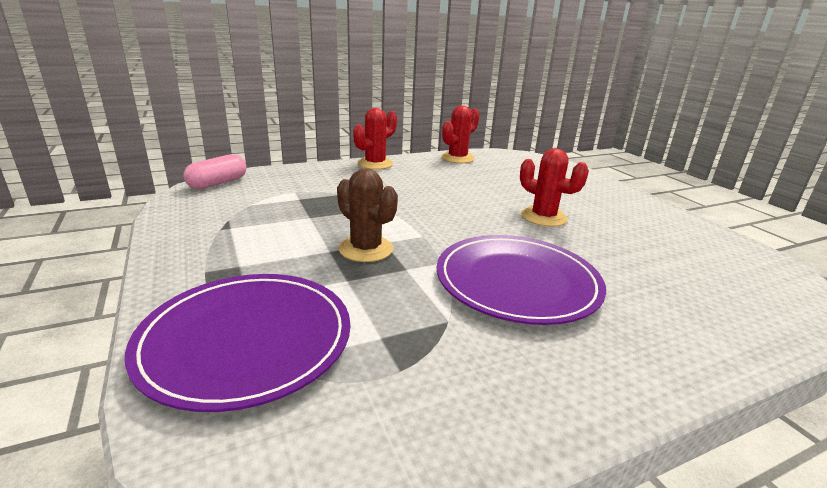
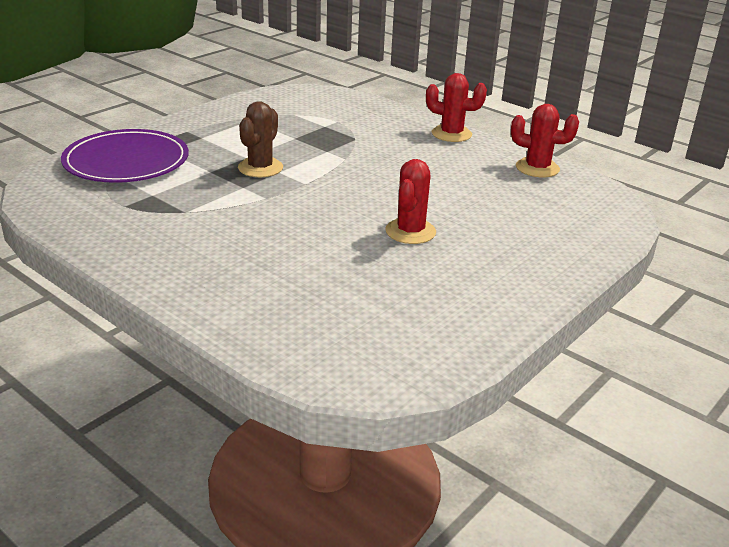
camera: 65 degrees right, 5 degrees up
(218, 183) = (320, 93): pink capsule -> none
(517, 282) = (258, 230): purple plate -> none

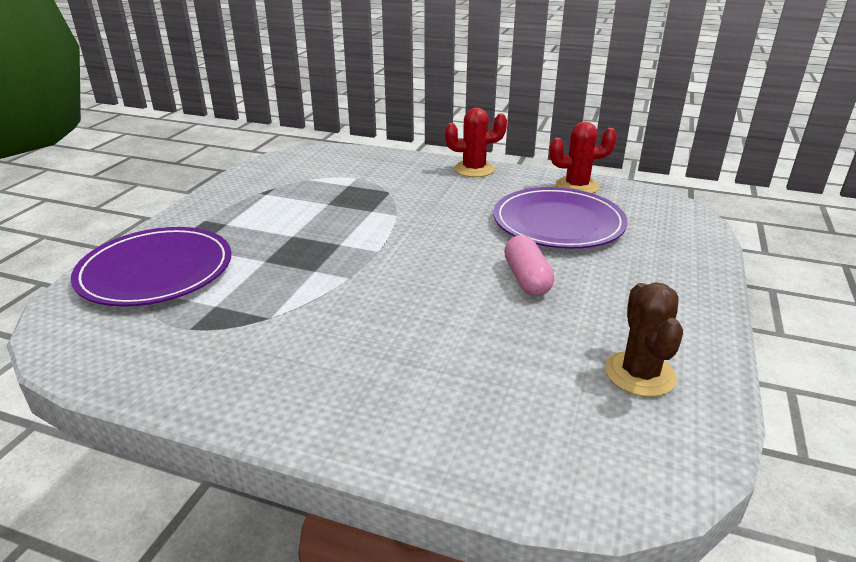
camera: 20 degrees left, 0 degrees up
(260, 168) = (317, 244): brown cactus -> brown cactus (640, 374)
(410, 231) = (526, 279): red cactus -> pink capsule
(485, 195) = (558, 223): none -> purple plate

